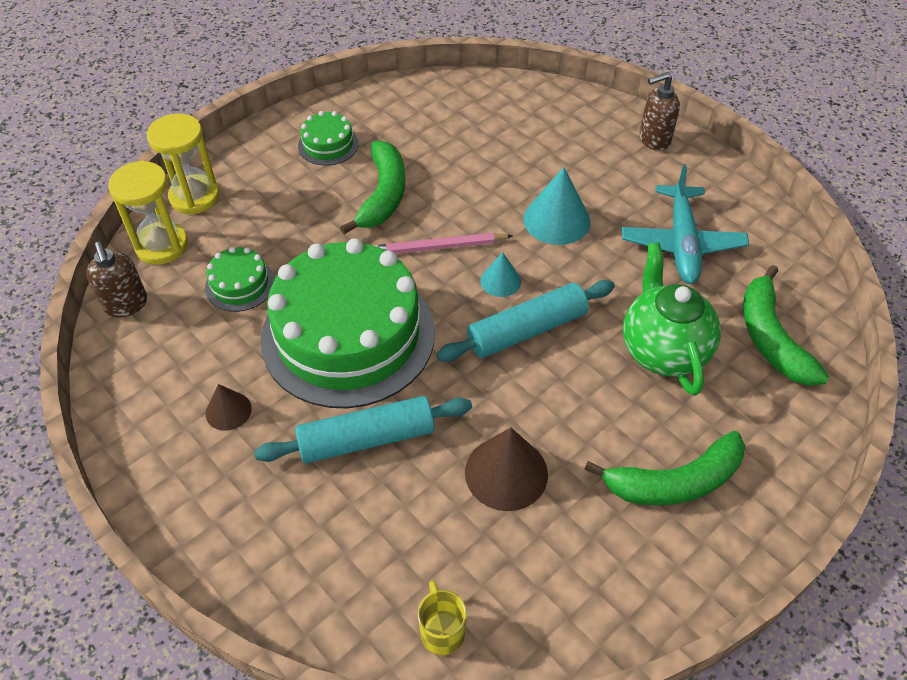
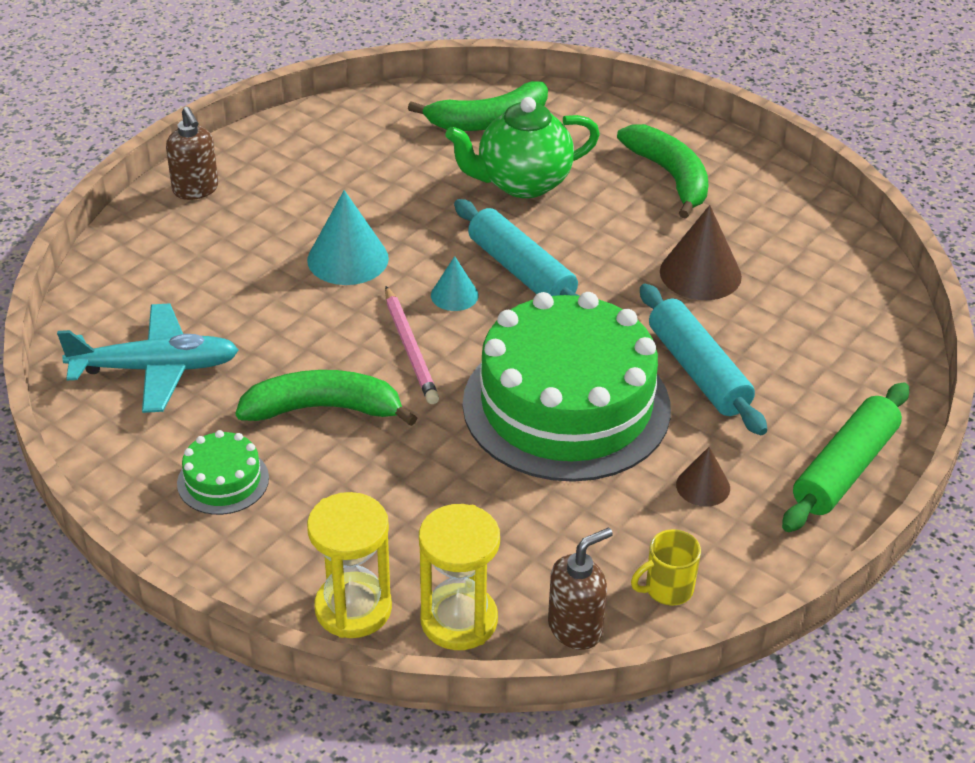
camera: 100 degrees left, 10 degrees down
(209, 527) = (845, 469): none -> green rolling pin
(240, 284) = (512, 518): green cake -> none
(442, 631) = (870, 299): yellow mug -> yellow mug (667, 589)
(682, 243) = (370, 171): turquoise plane -> turquoise plane (156, 368)

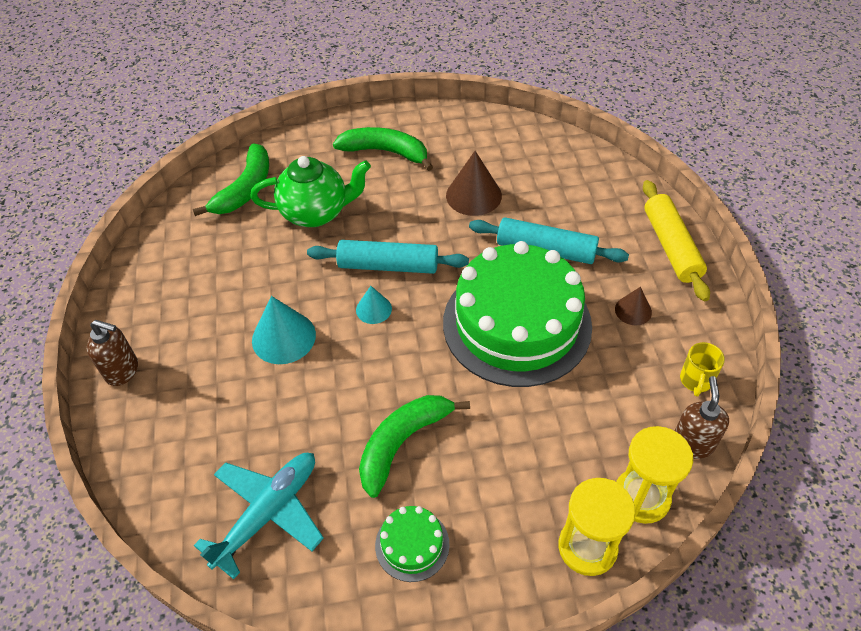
camera: 45 degrees left, 10 degrees up
(410, 348) = (395, 362): pink pencil -> none
(522, 183) = (316, 213): green teapot -> green teapot turned 120 degrees counterclockwise
(845, 469) = (671, 246): green rolling pin -> yellow rolling pin

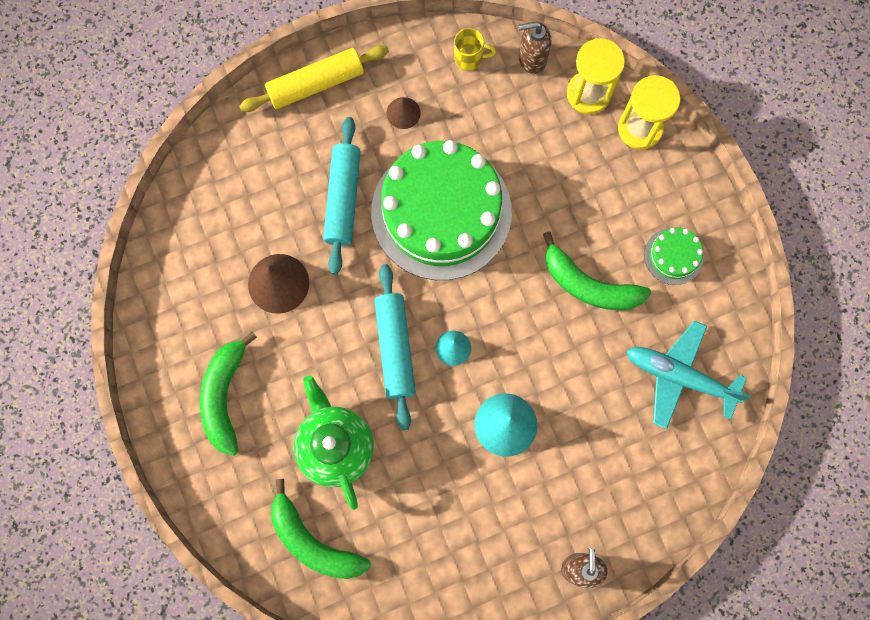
camera: 105 degrees left, 25 degrees up
(245, 189) = (313, 541): green banana -> green banana turned 150 degrees counterclockwise

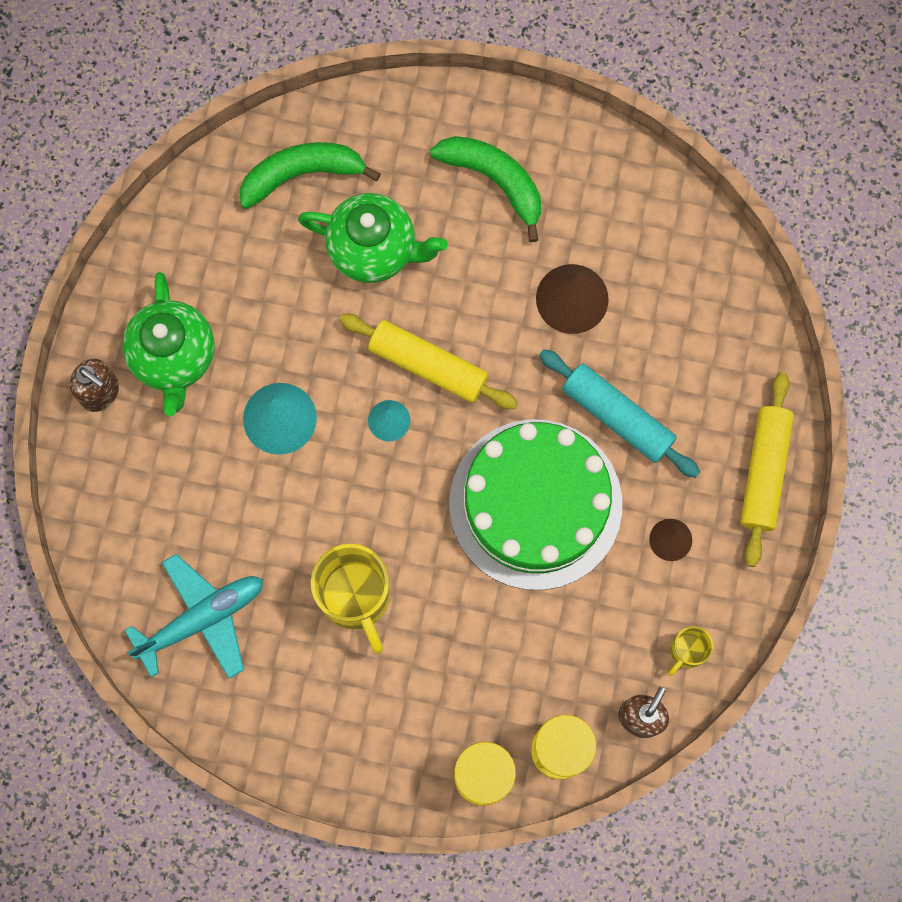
camera: 125 degrees right, 0 degrees up
(395, 348) = (428, 365): turquoise rolling pin -> yellow rolling pin
(516, 533) = (174, 357): none -> green teapot
(589, 285) = (356, 597): green banana -> yellow mug
(673, 256) = (324, 706): green cake -> none

